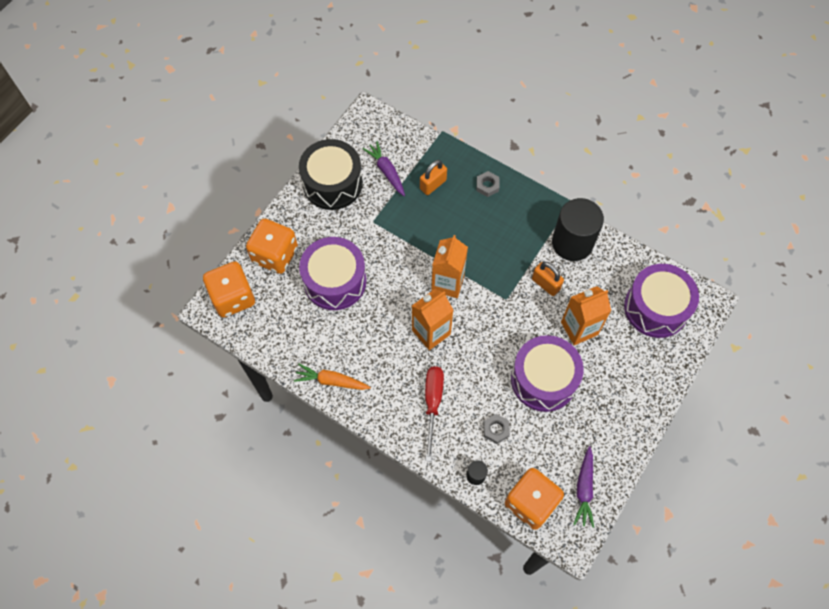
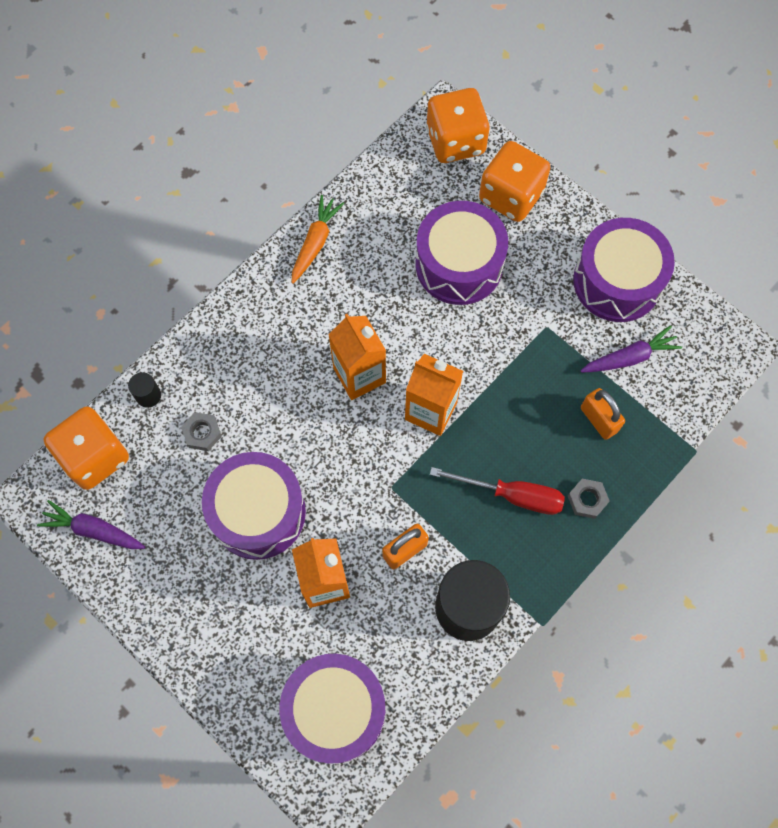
camera: 100 degrees right, 5 degrees up
(332, 183) = (617, 281): black drum -> purple drum
(432, 404) = (256, 360): red screwdriver -> red screwdriver (512, 495)

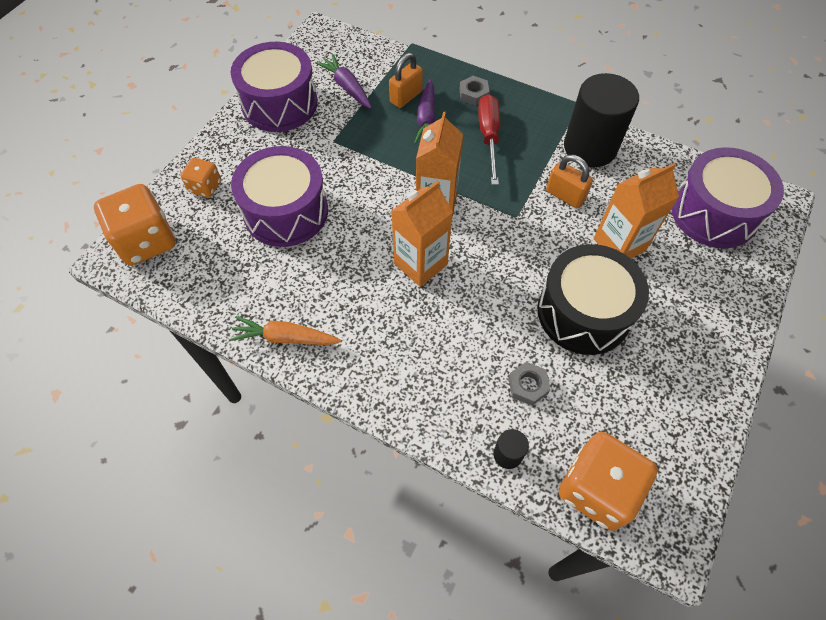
camera: 105 degrees left, 10 degrees down
(93, 530) = (672, 461): purple carrot -> purple carrot (426, 119)
(258, 512) = (583, 312): purple drum -> black drum
(511, 196) = (205, 187): orange dice -> orange dice, size x0.54

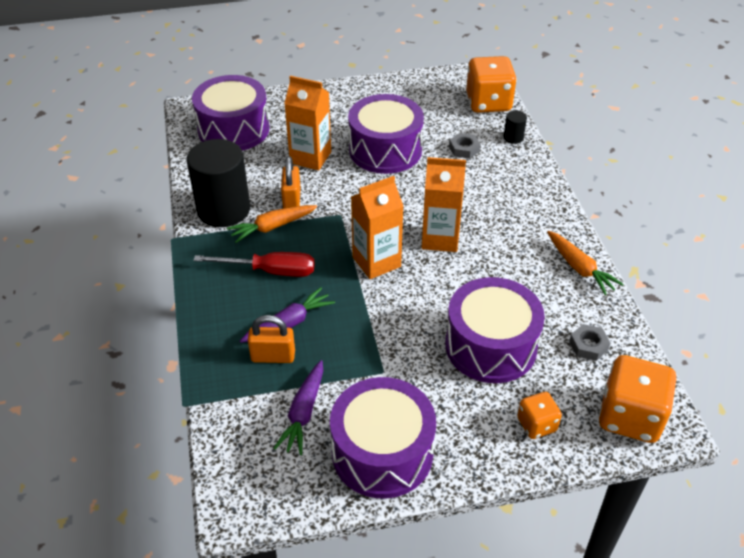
camera: 130 degrees left, 15 degrees down
(473, 94) = (222, 310): grey nut -> grey nut (588, 345)
(489, 137) = (270, 271): red screwdriver -> red screwdriver turned 135 degrees counterclockwise
(540, 164) = (272, 227): none -> orange carrot
(583, 312) = (385, 150): black drum -> purple drum

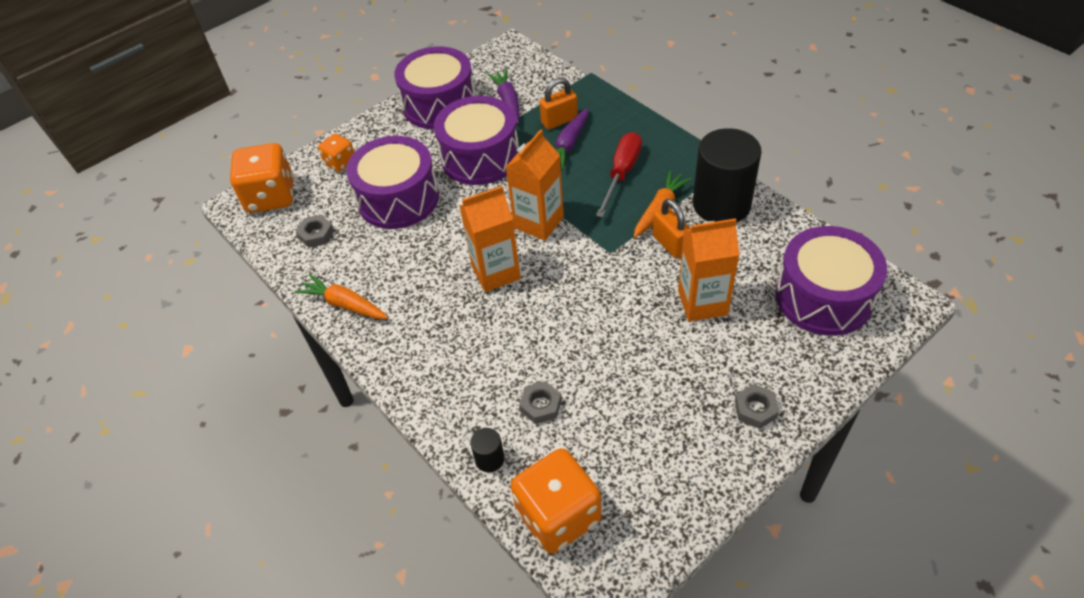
camera: 155 degrees right, 5 degrees up
(270, 271) = (621, 173): red screwdriver -> red screwdriver turned 135 degrees clockwise
(339, 100) = (755, 409): none -> grey nut
(385, 150) = (631, 355): purple drum -> purple drum (480, 157)

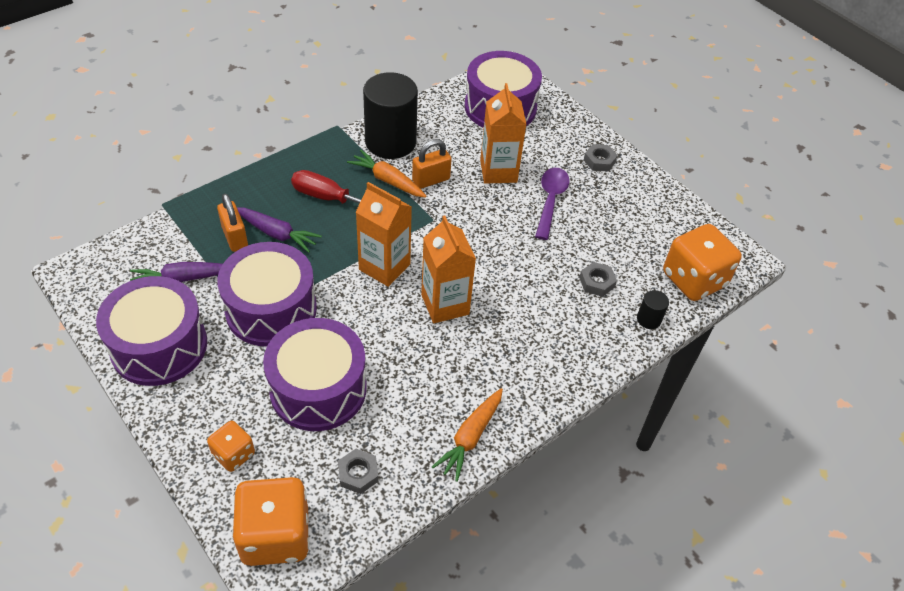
camera: 95 degrees left, 0 degrees up
(665, 356) = (550, 201): none -> purple spoon

